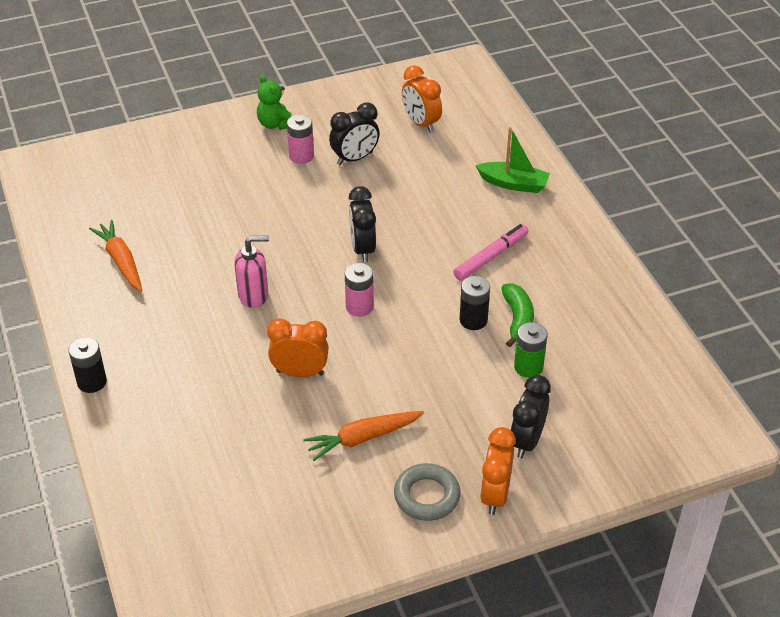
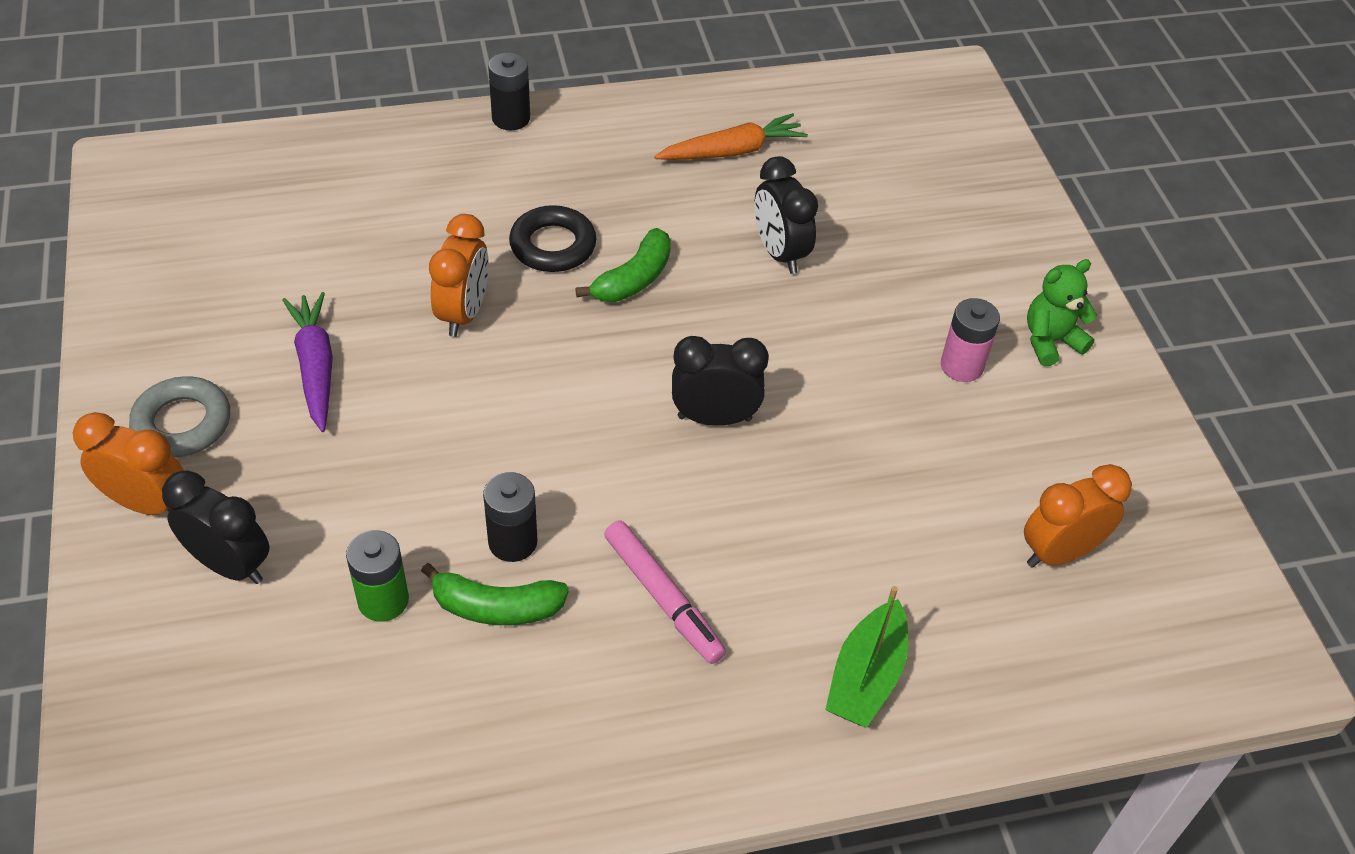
camera: 95 degrees right, 5 degrees up
(228, 338) = (553, 245): none -> black ring
(254, 295) = (634, 279): pink soap dispenser -> green banana
(355, 158) = (953, 437): black clock -> black clock (779, 253)
(359, 307) = (580, 397): pink battery -> none
(363, 438) = (315, 367): orange carrot -> purple carrot

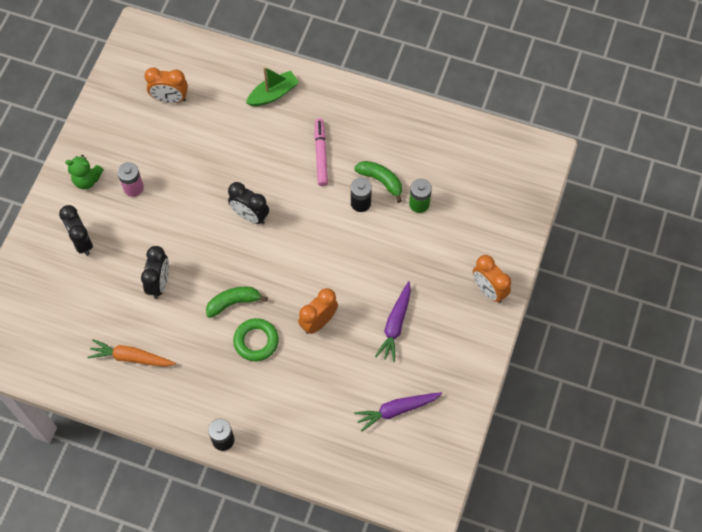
camera: 145 degrees left, 15 degrees up
(182, 423) = (461, 323): grey ring -> none
(230, 565) = (467, 246): black clock -> black clock (82, 242)
(246, 253) = (397, 410): none -> purple carrot
(553, 245) = (256, 341): black ring -> green ring

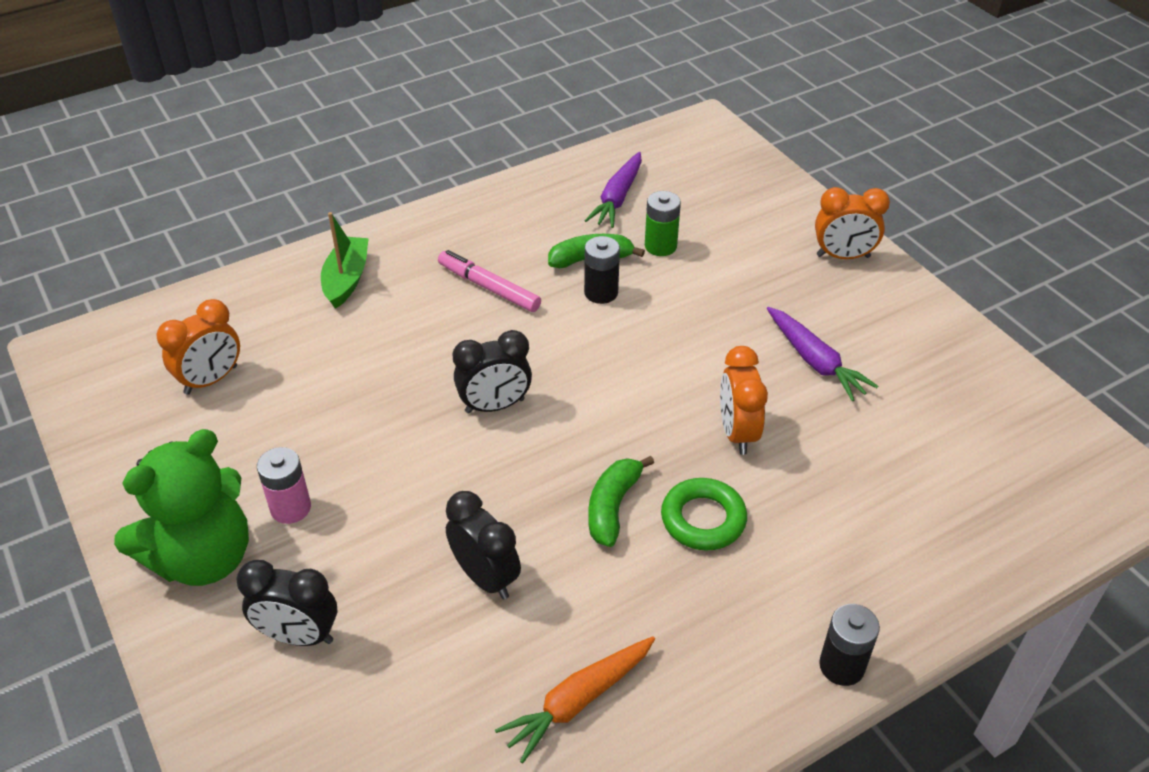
camera: 50 degrees left, 20 degrees down
(87, 180) = (203, 558): green teddy bear -> green teddy bear, size x1.86
(397, 410) = (950, 433): purple carrot -> purple carrot (617, 198)

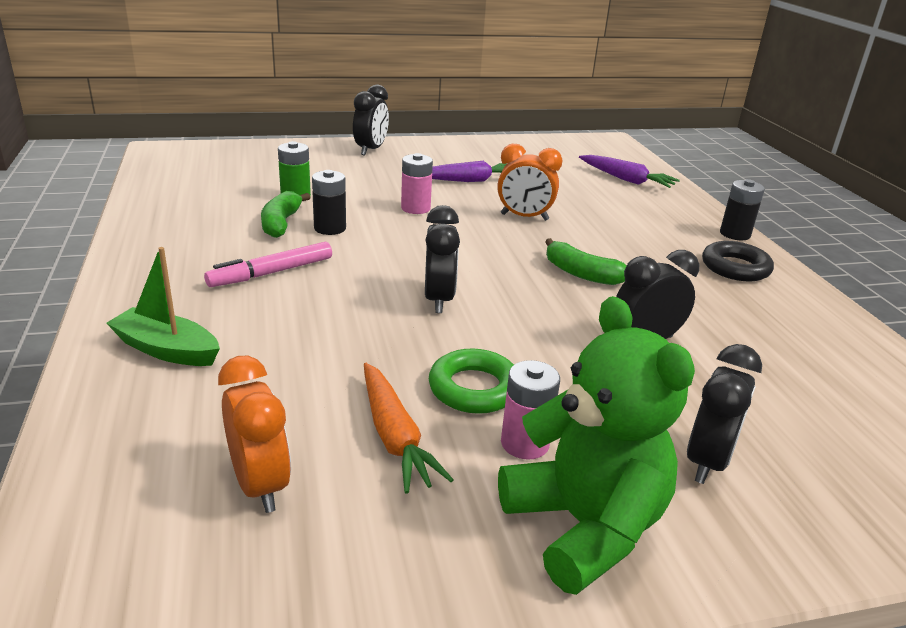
camera: 75 degrees left, 15 degrees down
(578, 701) = (772, 325): orange carrot -> orange carrot (394, 436)
(617, 198) = (212, 197): purple carrot -> purple carrot (626, 179)
(695, 338) = (415, 208): none -> pink battery
(703, 519) = (604, 245): green ring -> green ring (474, 388)
(723, 665) = (735, 267): none -> black ring
(843, 256) = (371, 150): orange clock -> black clock

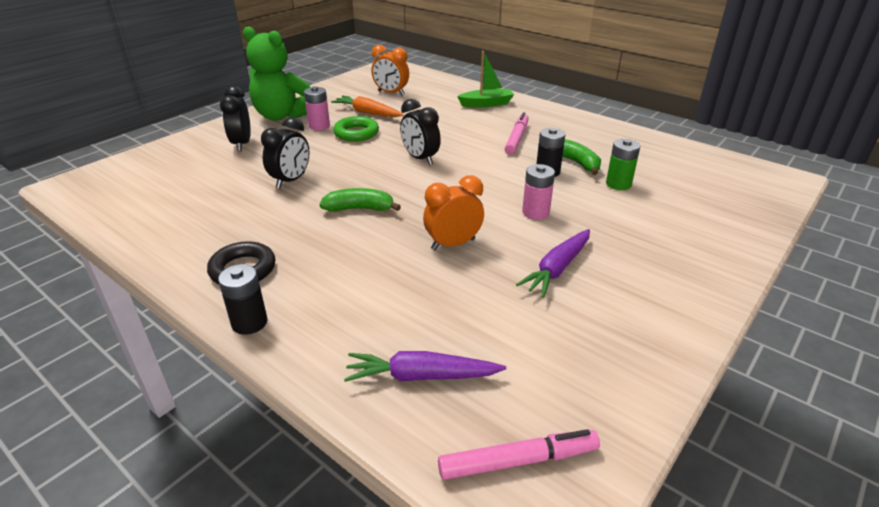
camera: 145 degrees right, 5 degrees up
(371, 150) = (704, 266): black clock -> none
(604, 150) = (518, 461): none -> pink marker

